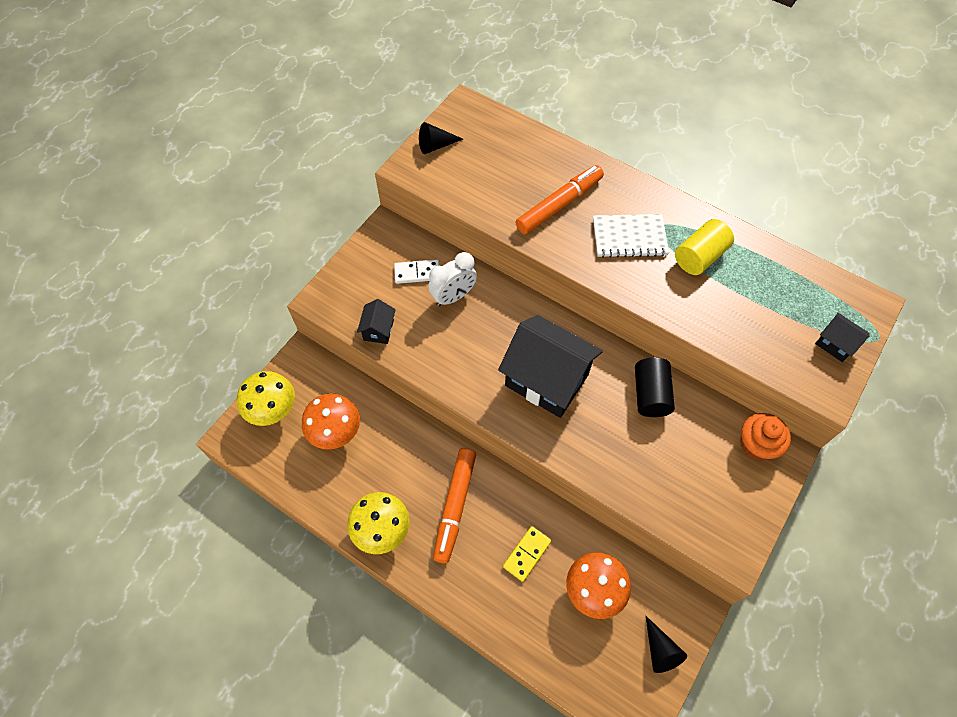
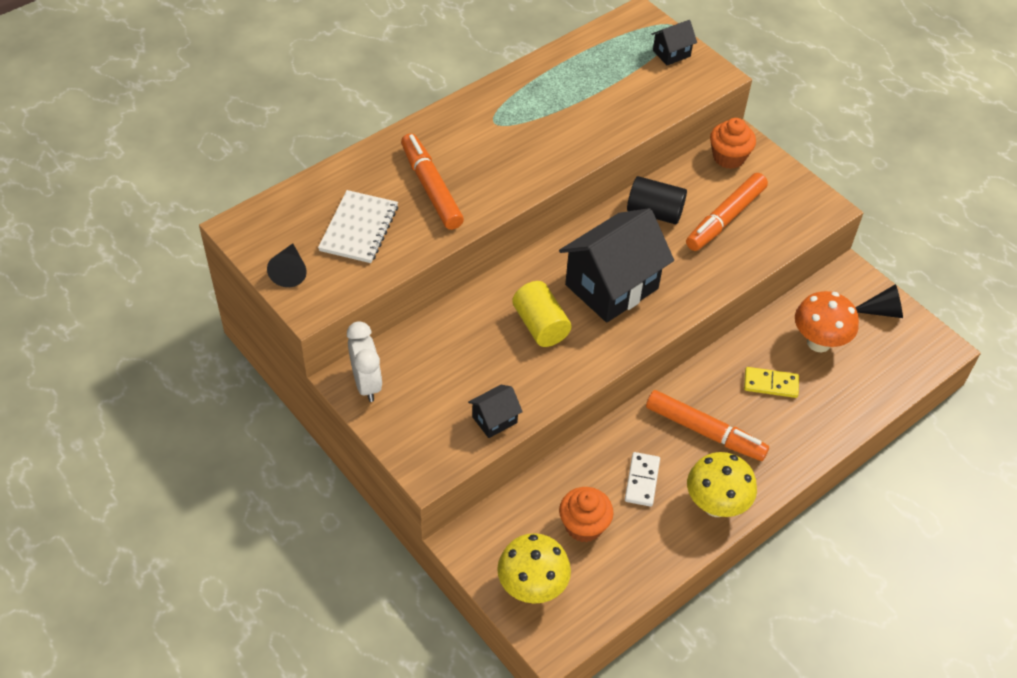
camera: 75 degrees left, 10 degrees down
(336, 433) = (584, 526): orange mushroom -> orange cupcake
(378, 330) = (494, 420): black house -> black house turned 60 degrees counterclockwise
(417, 273) = (429, 364): white domino -> white domino (642, 480)
(453, 296) = (476, 338): white clock -> white clock (366, 383)
(527, 554) = (770, 384): yellow domino -> yellow domino turned 45 degrees counterclockwise
(629, 237) = (498, 147): white notebook -> white notebook (359, 228)
(673, 458) = (725, 218): none -> orange marker
(699, 257) = (543, 105): yellow cylinder -> yellow cylinder (540, 325)

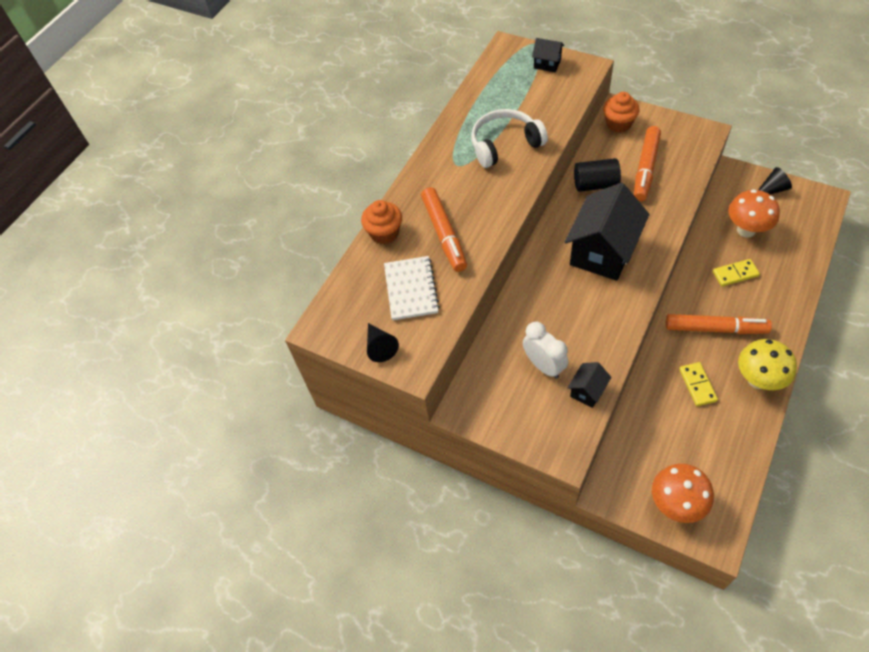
camera: 15 degrees left, 5 degrees up
(366, 383) = (476, 406): white clock -> white clock (543, 366)
(431, 188) = (444, 234): orange marker -> orange marker turned 150 degrees counterclockwise
(532, 588) = (676, 504): yellow mushroom -> orange mushroom
(540, 325) = (572, 303): yellow cylinder -> none
(561, 122) = (505, 144): none -> white headphones
(584, 526) = (680, 438): orange cupcake -> orange cupcake (384, 233)
(642, 480) = (697, 385): white domino -> yellow domino
(671, 53) = (547, 64): black house -> black house turned 75 degrees clockwise

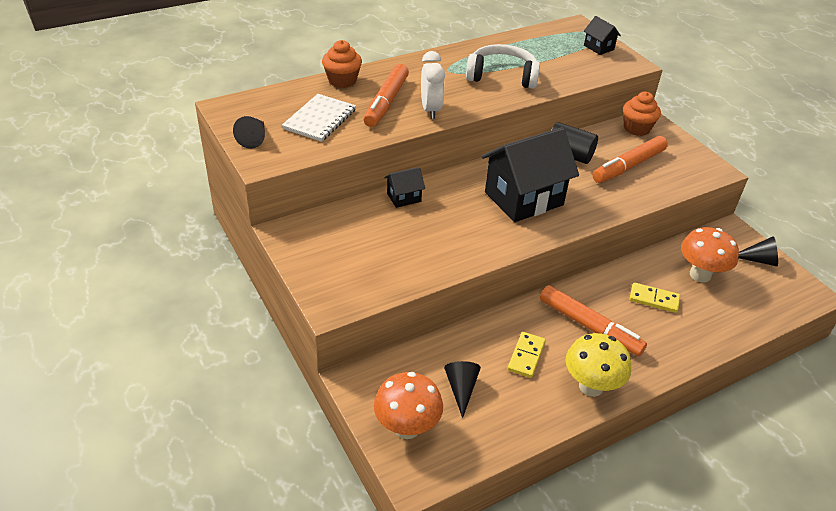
camera: 25 degrees right, 15 degrees down
(543, 366) = (384, 242): white clock -> white clock (430, 110)
(587, 391) = (400, 277): black house -> black house (404, 197)
(681, 445) = (461, 389): none -> black cone

